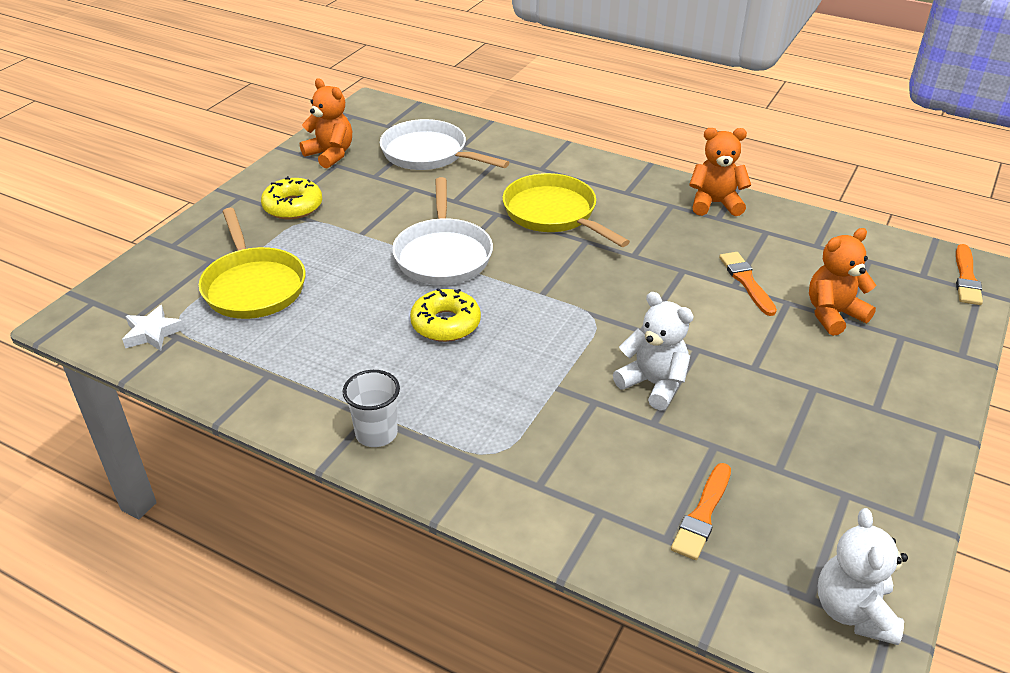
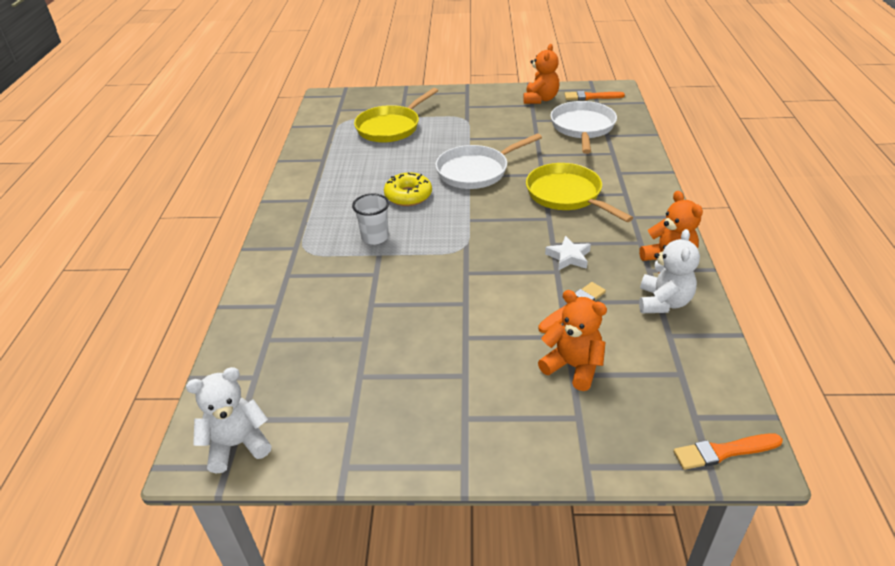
camera: 65 degrees right, 0 degrees up
(153, 333) = (331, 118): white star -> white star (568, 257)
(293, 206) = (474, 109): yellow donut -> none
(376, 433) = (298, 207): white cup -> white cup (375, 237)
(554, 214) = (567, 195): yellow pan -> yellow pan turned 60 degrees counterclockwise
(653, 384) = (411, 293): white teddy bear -> white teddy bear (663, 302)
(702, 515) = (295, 349): orange brush -> orange brush (591, 97)

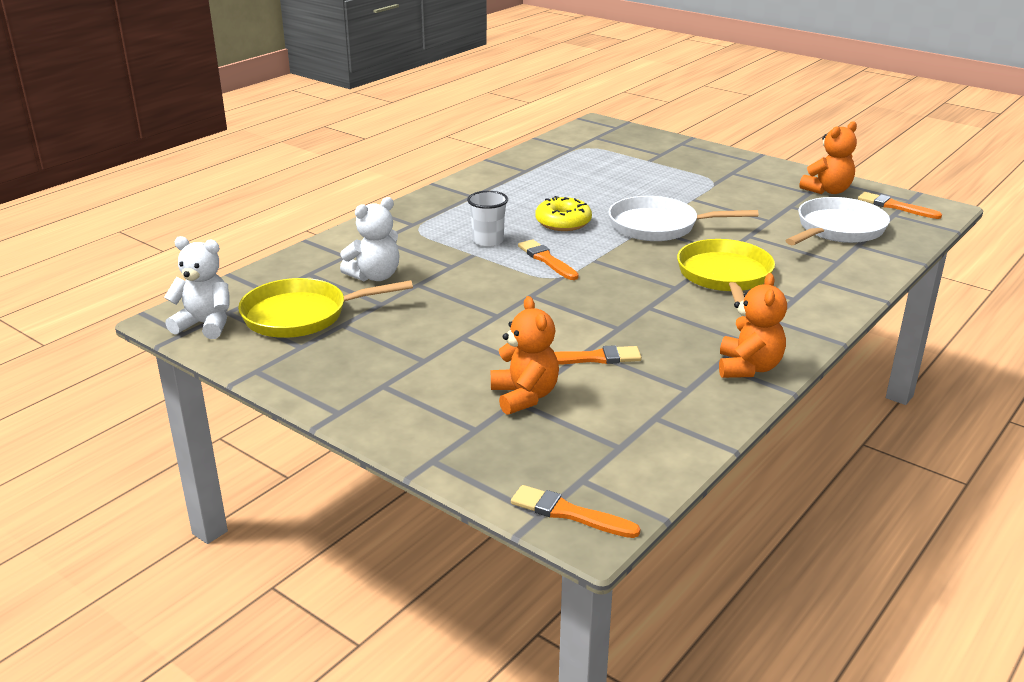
camera: 35 degrees right, 10 degrees down
(391, 127) = (626, 166): yellow pan -> yellow pan (302, 315)
(438, 235) = (546, 260): none -> orange brush
(568, 257) = (647, 322): white star -> none
(663, 302) = (690, 393): white teddy bear -> white teddy bear (375, 276)

